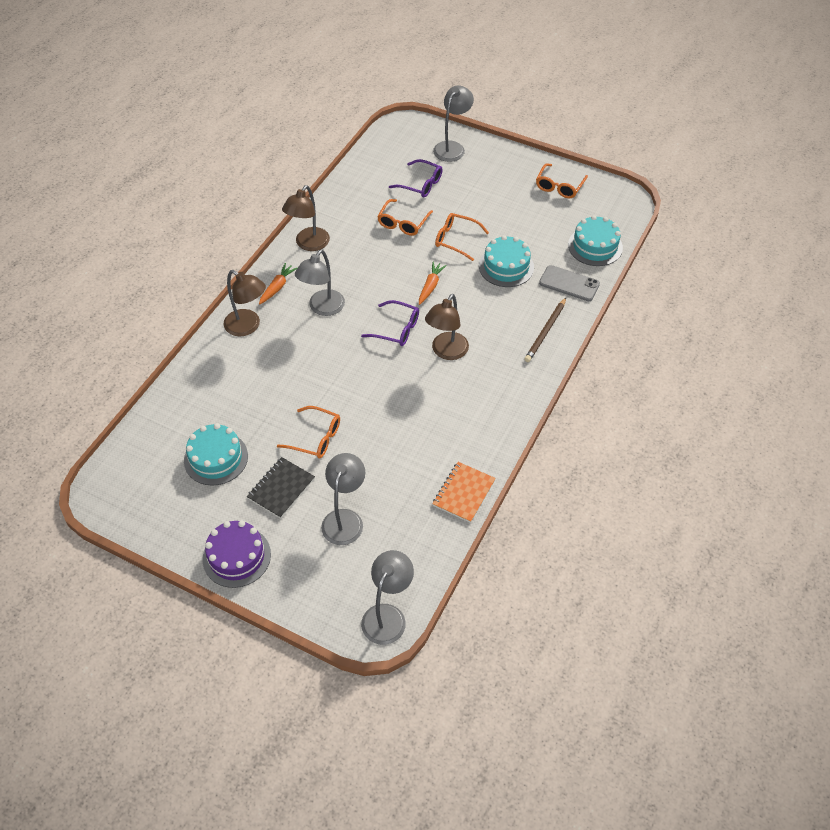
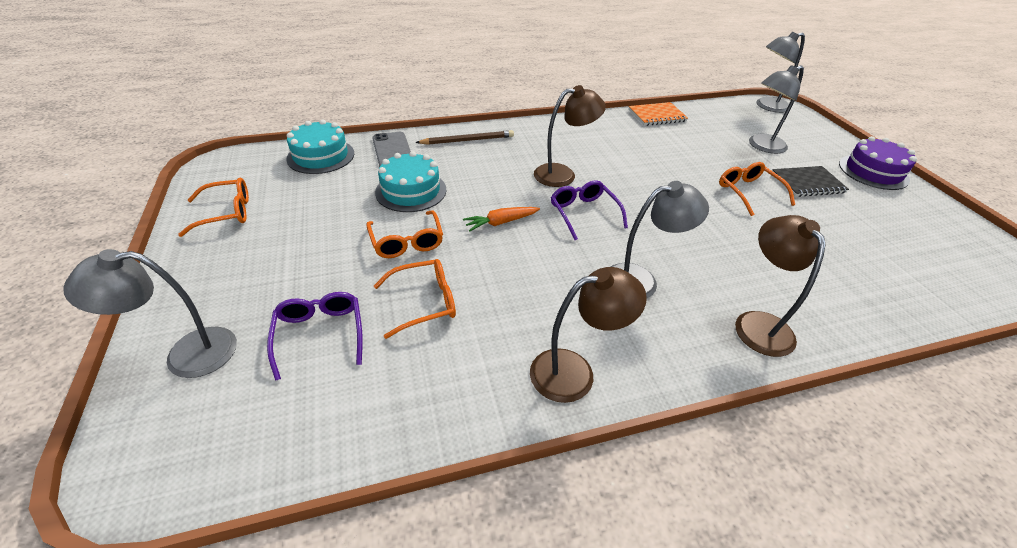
camera: 135 degrees left, 10 degrees down
(216, 458) = (868, 232): turquoise cake -> none
(277, 287) = (677, 344): orange carrot -> none

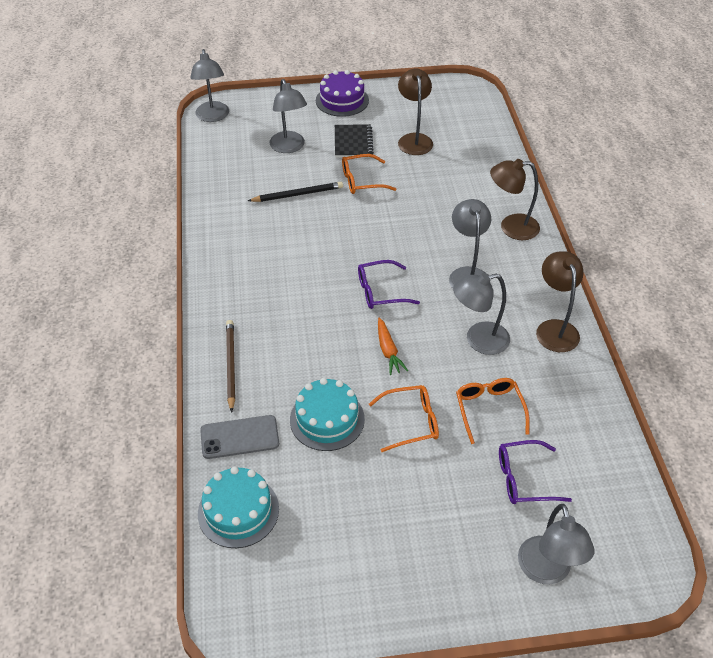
camera: 80 degrees left, 5 degrees up
(226, 213) = (348, 590): orange glasses -> none
(532, 291) = (478, 340): none -> grey lamp
(563, 174) = (315, 295): brown lamp -> brown lamp (414, 139)
(657, 116) = (212, 200): orange notebook -> none
(696, 155) = (297, 194): none -> black pencil

